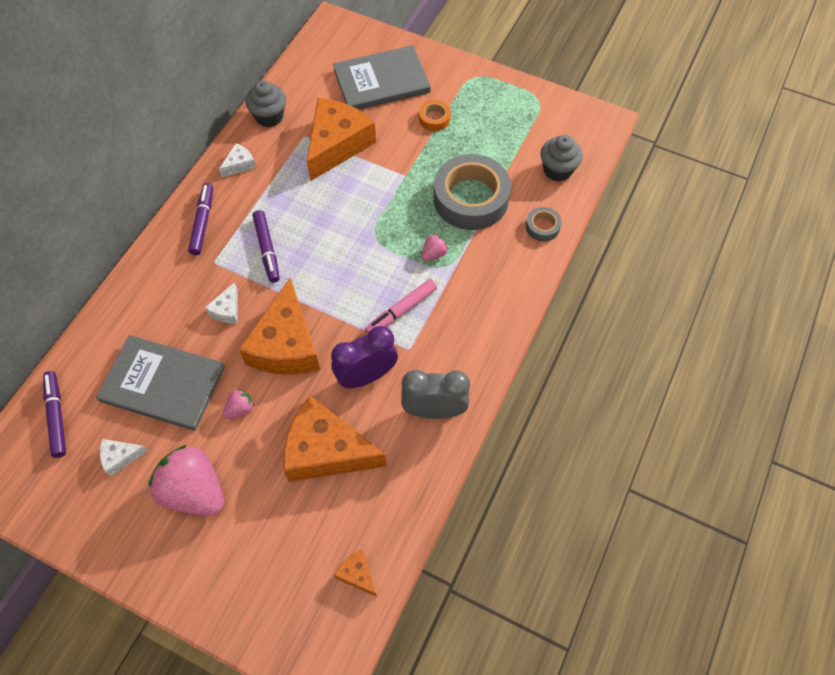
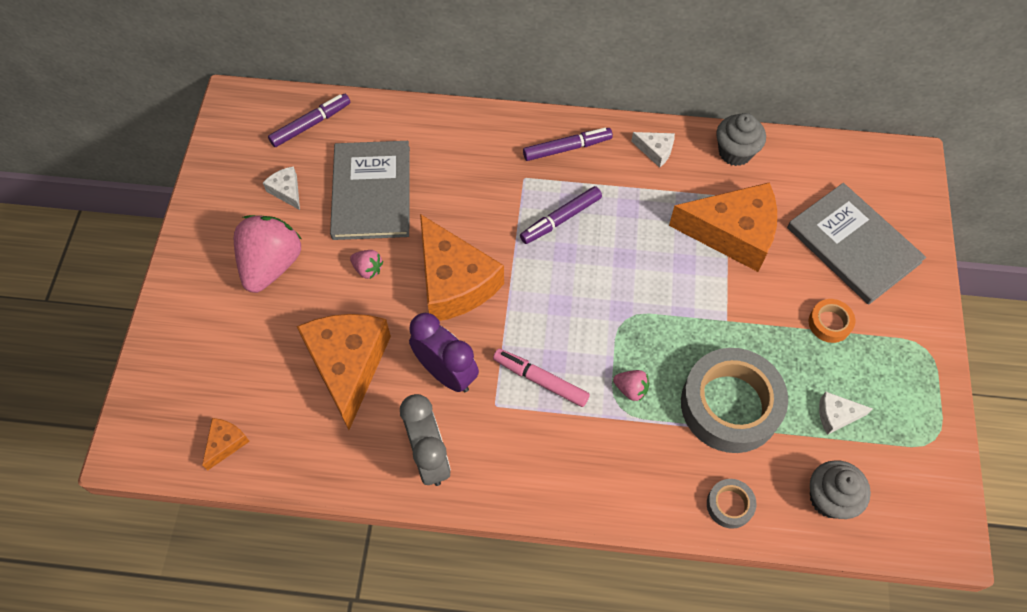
camera: 70 degrees right, 0 degrees up
(227, 310) = (473, 212): white cheese -> white cheese (836, 415)
(286, 345) = (454, 282): orange cheese -> orange cheese turned 105 degrees counterclockwise

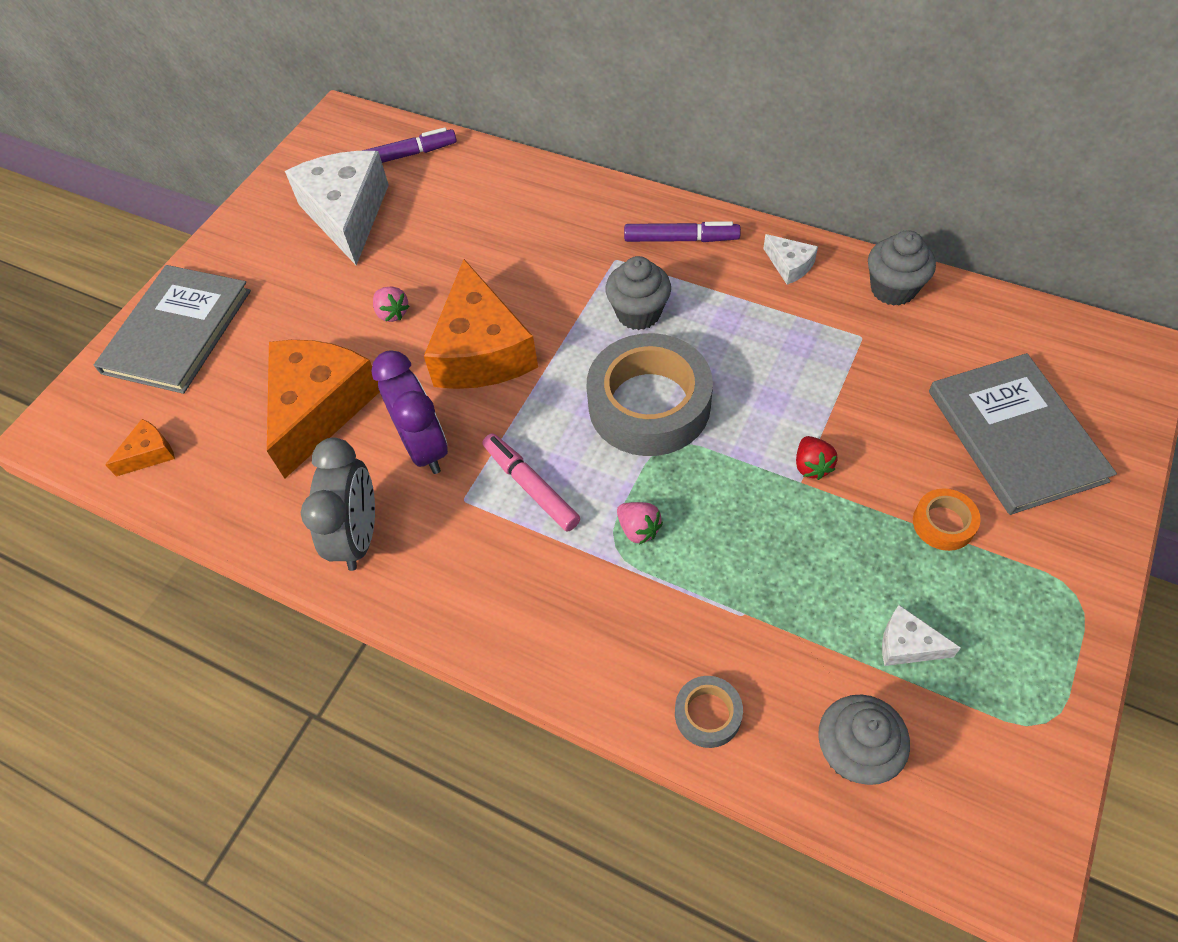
camera: 25 degrees right, 5 degrees down
(271, 265) = (293, 284): pink strawberry -> none
(287, 191) = (347, 214): white cheese -> white cheese, size x2.29
(371, 192) = (435, 236): grey book -> grey book (177, 331)
(560, 219) = (638, 313): purple marker -> grey cupcake
(730, 306) = (811, 466): none -> red strawberry
(730, 405) = (761, 587): grey tape -> grey tape (649, 404)
(732, 233) = (851, 381): orange cheese -> none

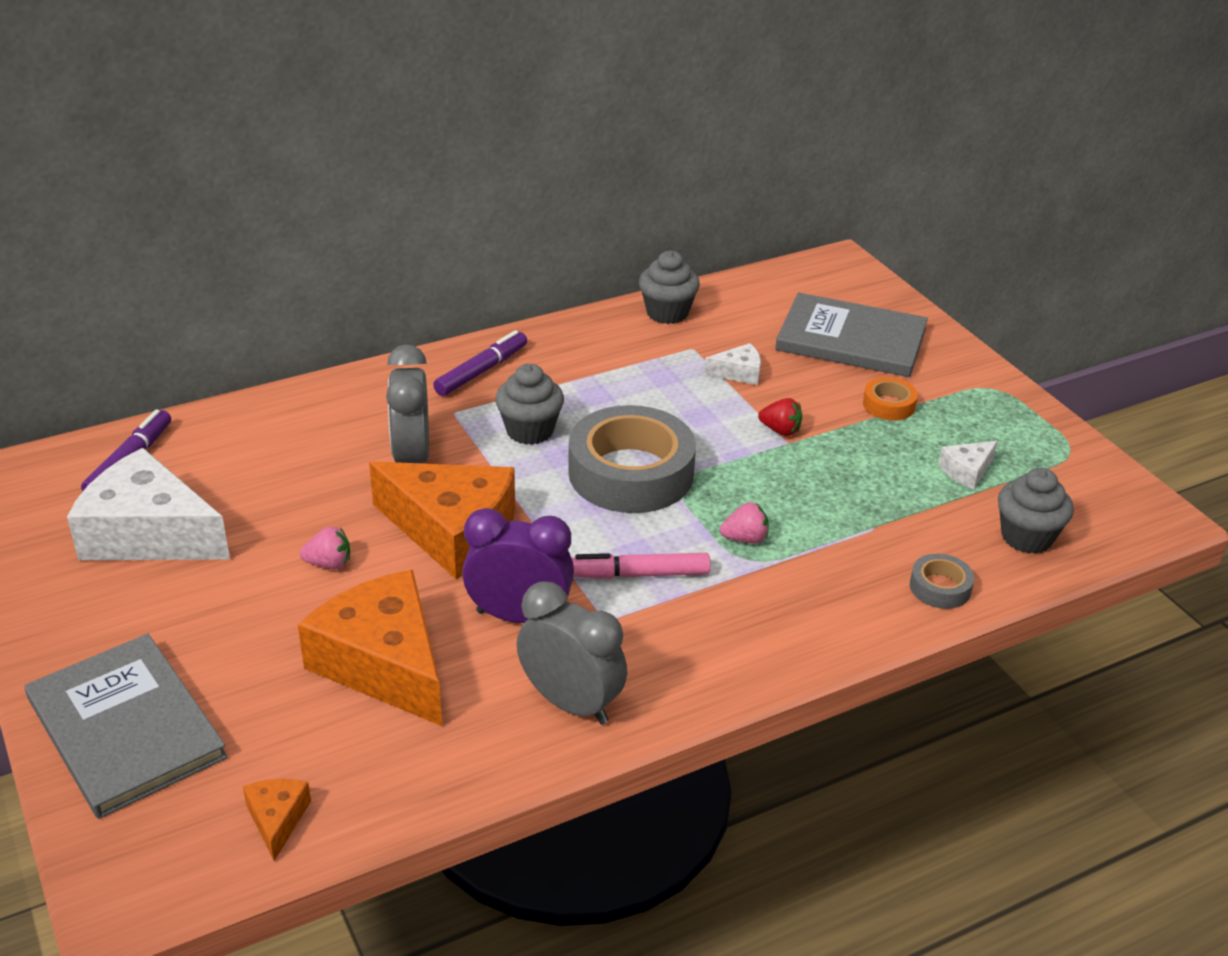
camera: 60 degrees left, 20 degrees down
(540, 275) = (412, 458): none -> grey clock
(789, 265) = (583, 340): white cheese -> white cheese (738, 373)

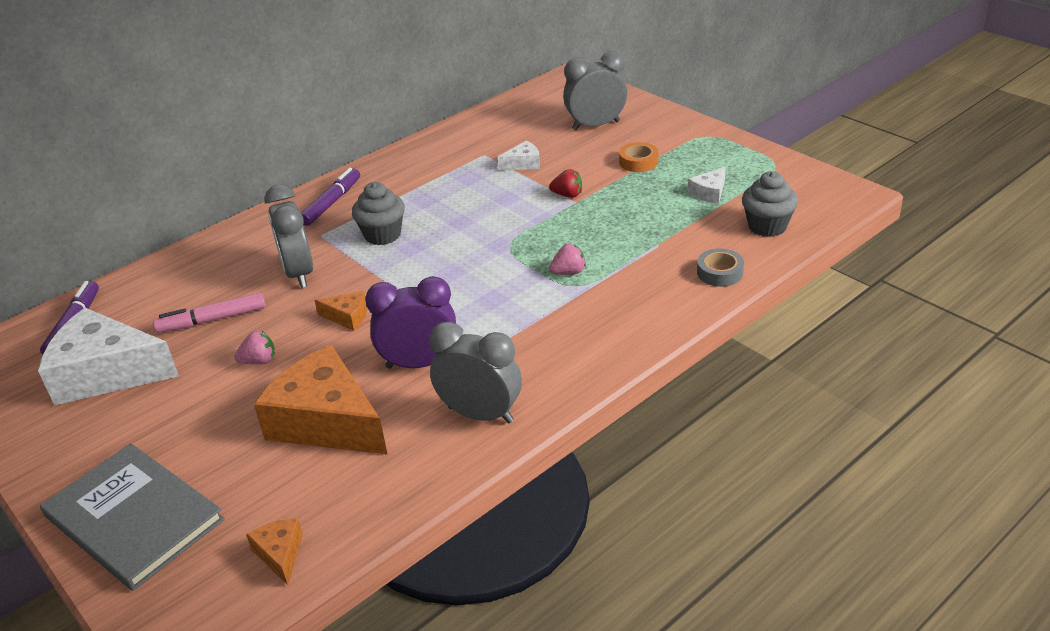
camera: 10 degrees left, 0 degrees up
(452, 532) = (348, 317): orange cheese -> orange cheese, size x0.44
(631, 473) = (468, 247): grey tape -> none
(637, 574) = (498, 314): pink marker -> pink marker (212, 320)
(667, 313) = (457, 135): grey cupcake -> none
(851, 340) = (596, 125): grey book -> grey clock

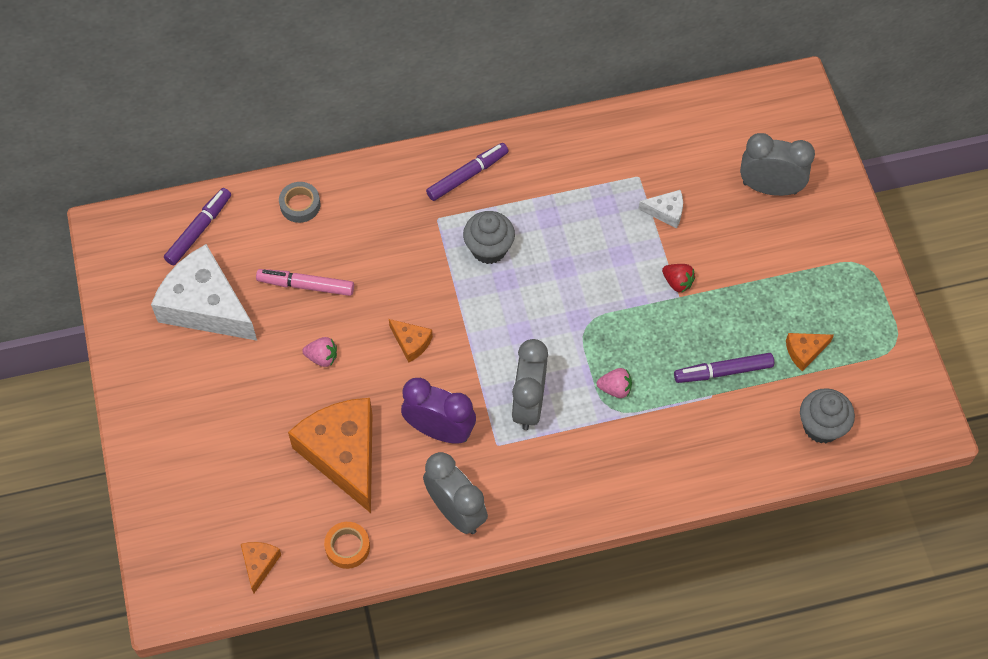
camera: 25 degrees right, 25 degrees up
(133, 518) = (177, 475): grey book -> none
(299, 273) = (397, 263): grey clock -> grey clock (528, 404)
(638, 162) = (772, 269): orange tape -> orange tape (347, 547)
(653, 227) = (723, 371): none -> purple marker
(709, 193) = (804, 351): white cheese -> orange cheese
(720, 273) = (738, 461): grey tape -> grey tape (300, 205)

